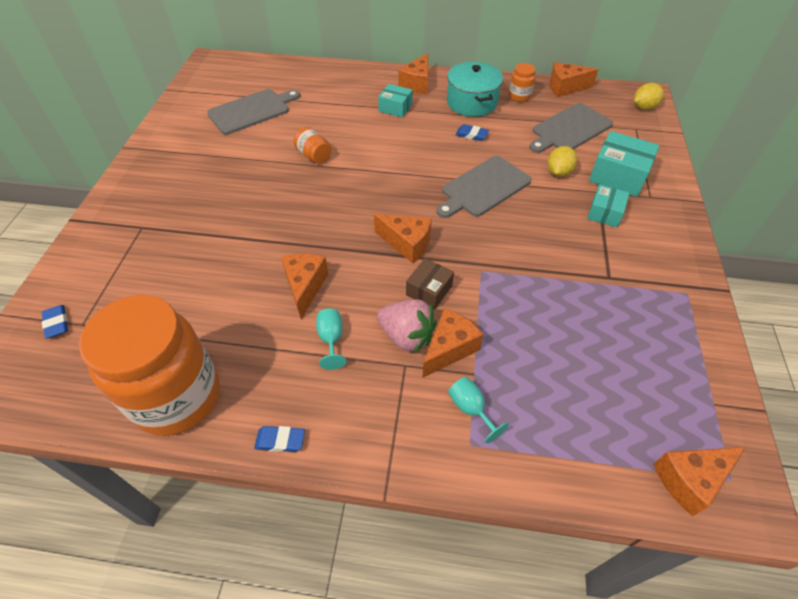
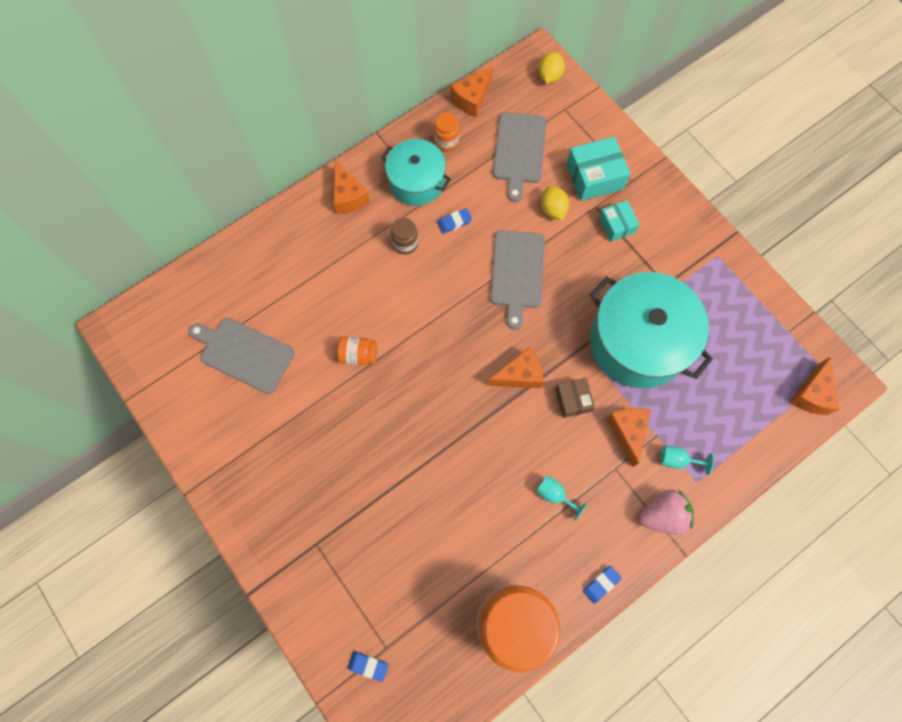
camera: 45 degrees left, 20 degrees up
(252, 111) = (244, 353): grey cutting board -> grey cutting board turned 75 degrees counterclockwise
(305, 287) = (494, 474): orange cheese -> none
(395, 108) = (362, 242): turquoise box -> none
(406, 336) = (595, 447): pink strawberry -> pink strawberry (663, 515)
(422, 125) = (405, 243): none -> brown jar
(536, 296) = (638, 341): none -> turquoise pot

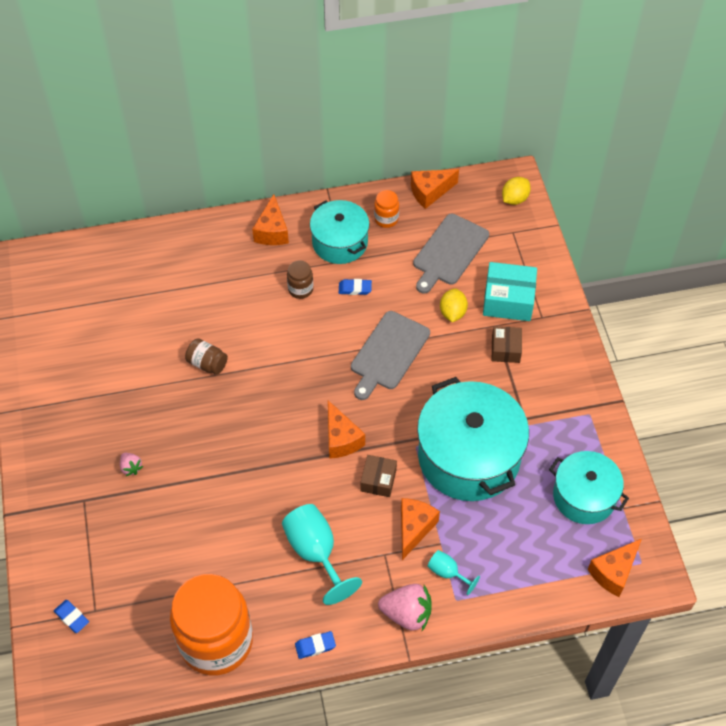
camera: 25 degrees right, 15 degrees down
(244, 353) = (110, 323): grey cutting board -> none
(343, 491) = (131, 467): none -> pink strawberry
(358, 355) = (207, 363): orange jar -> brown jar
(519, 375) = (341, 439): orange cheese -> orange cheese turned 60 degrees clockwise
(554, 495) = (316, 552): turquoise goblet -> turquoise goblet, size x1.92
(616, 225) = (505, 349): turquoise box -> brown box
(752, 335) = (584, 496): none -> turquoise pot

